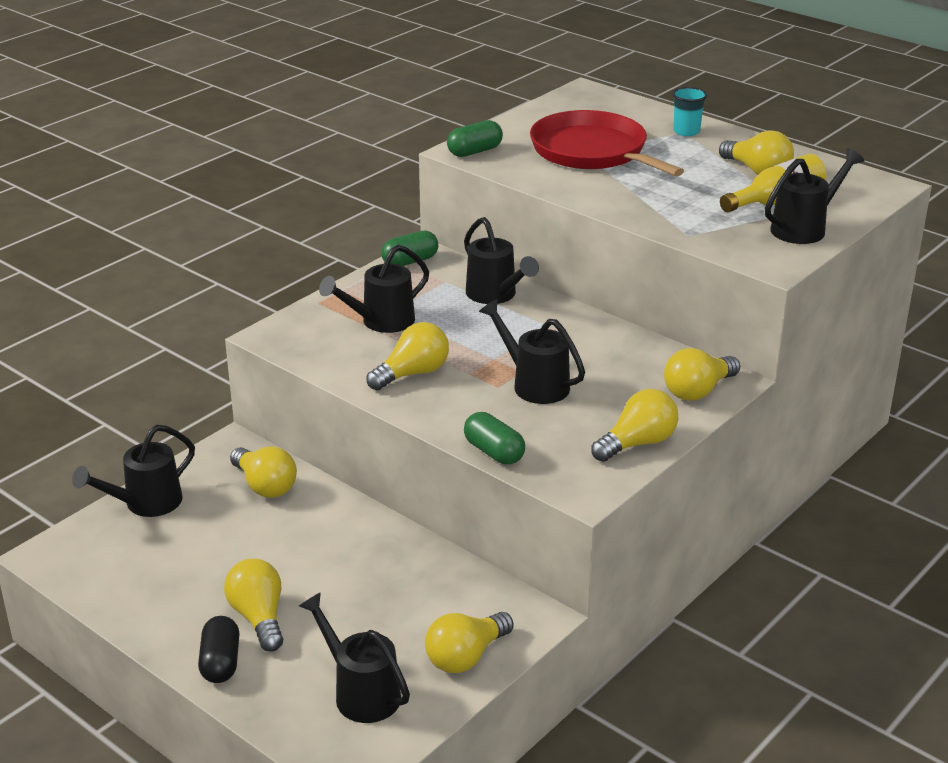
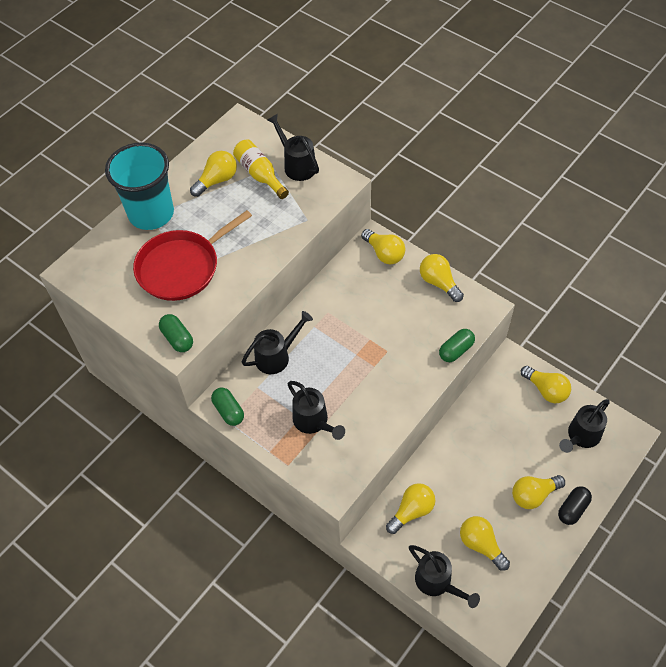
camera: 90 degrees left, 25 degrees up
(220, 662) = (572, 509): black capsule -> black capsule turned 45 degrees counterclockwise
(412, 373) = (377, 398): yellow light bulb -> yellow light bulb (481, 545)
(534, 384) = (383, 332): black watering can -> none
(686, 131) = (151, 213): turquoise cup -> turquoise cup, size x2.48

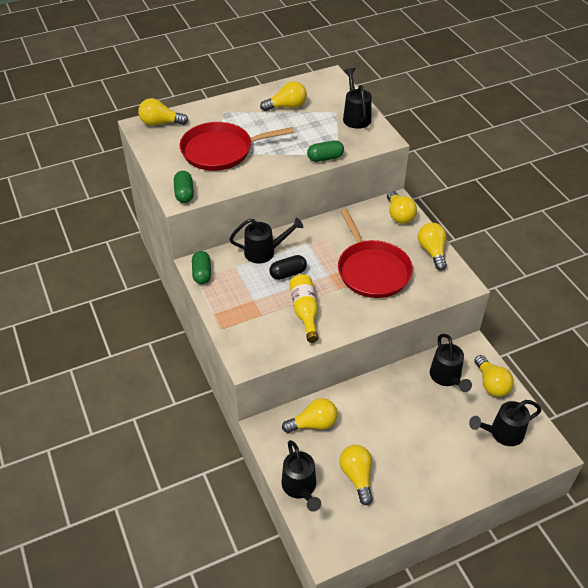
camera: 25 degrees right, 10 degrees down
(151, 213) = (223, 111): turquoise cup -> none
(260, 175) = (322, 113): yellow bottle -> yellow bottle (305, 312)
(314, 422) = (262, 308): black watering can -> black watering can (447, 378)
(394, 330) = (372, 270): none -> red pan
(456, 350) = (415, 304): green capsule -> green capsule (325, 158)
(533, 495) = (429, 459): yellow light bulb -> yellow light bulb (160, 123)
(572, 509) = (459, 487): black capsule -> black capsule (288, 273)

